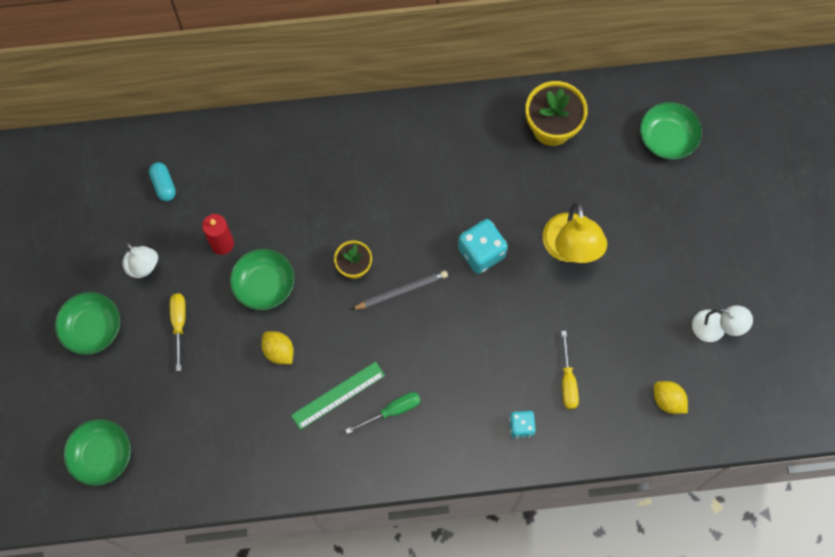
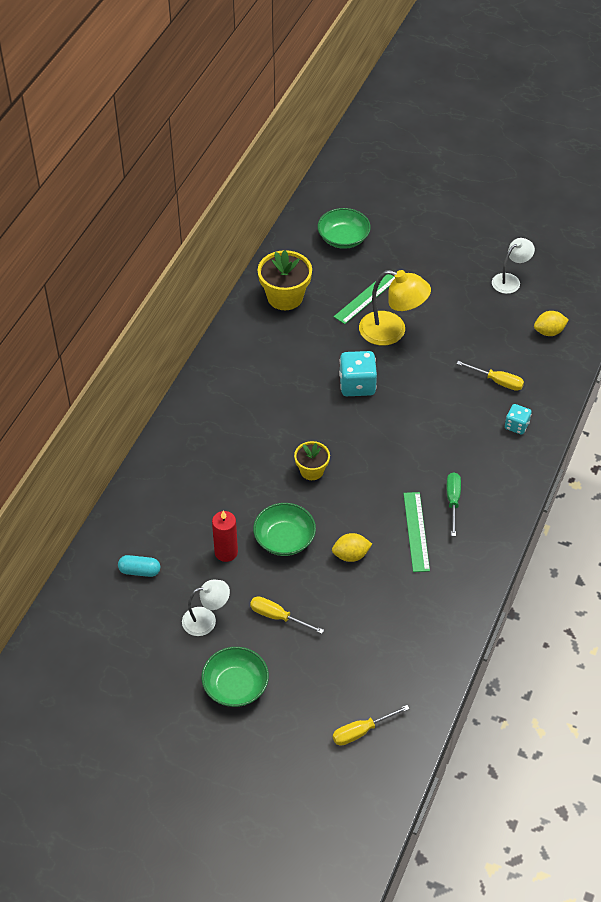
camera: 60 degrees left, 20 degrees down
(101, 455) = (361, 731): green bowl -> yellow screwdriver
(401, 291) = (354, 449): grey pencil -> none
(600, 202) = (366, 297): none -> green ruler

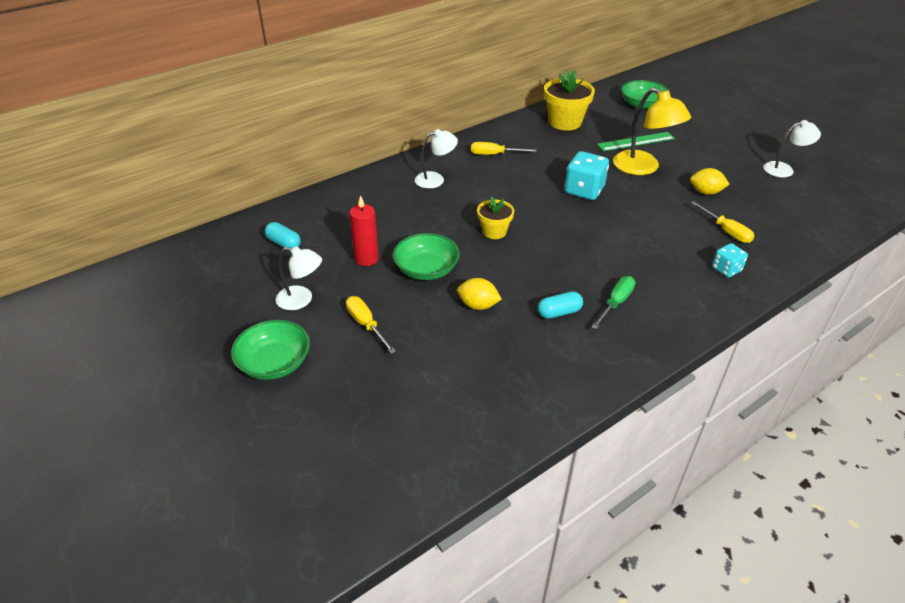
camera: 30 degrees right, 10 degrees down
(216, 431) = (435, 179): none -> white lamp
(361, 731) = (356, 465): yellow screwdriver -> yellow screwdriver (494, 154)
(416, 531) = (559, 312): green ruler -> turquoise capsule
(549, 332) = (805, 214): yellow lemon -> yellow lemon (705, 192)

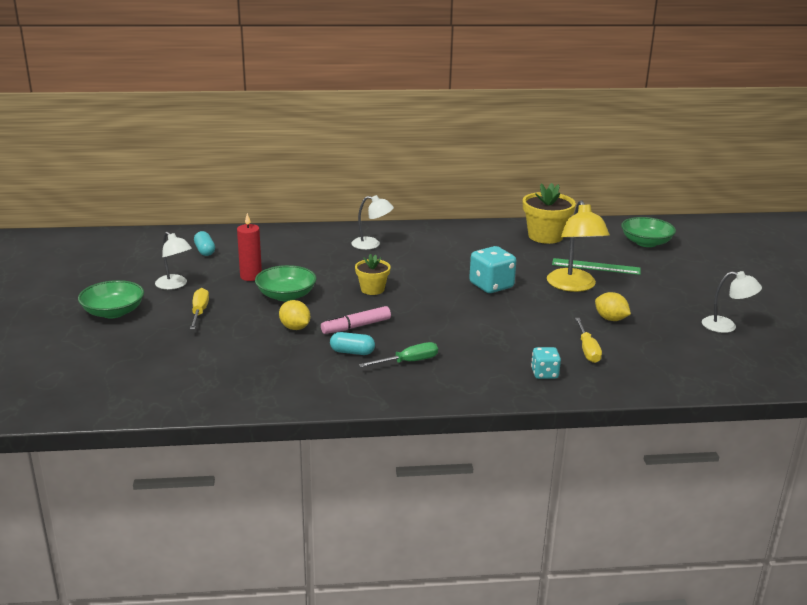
camera: 30 degrees right, 15 degrees down
(494, 154) = (446, 242): yellow screwdriver -> none
(529, 281) = (356, 326): none -> pink marker

